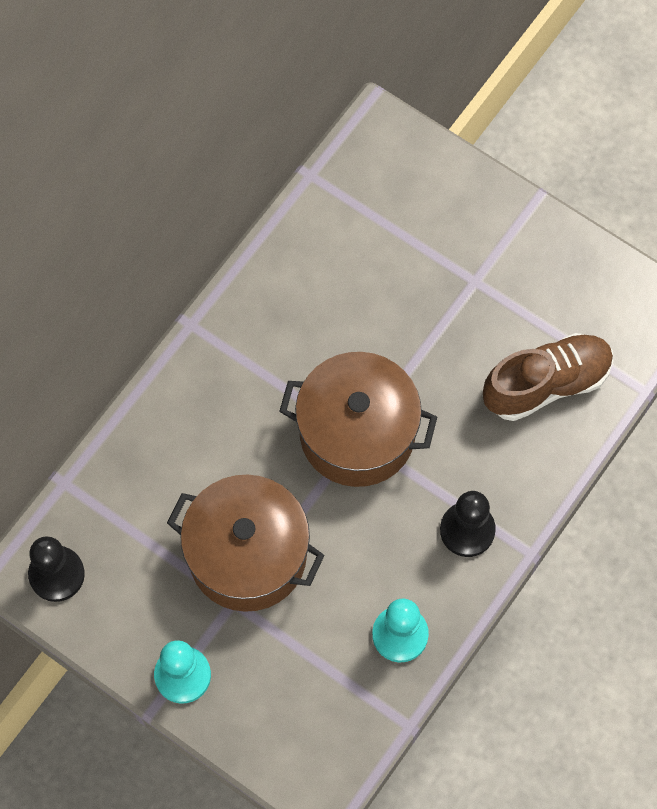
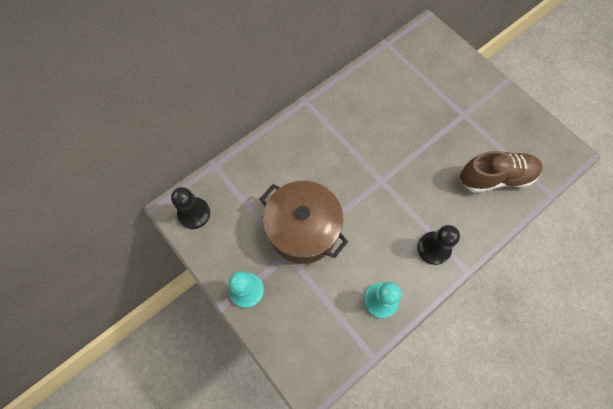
camera: 15 degrees right, 0 degrees up
(357, 433) = (381, 178): brown pot -> none

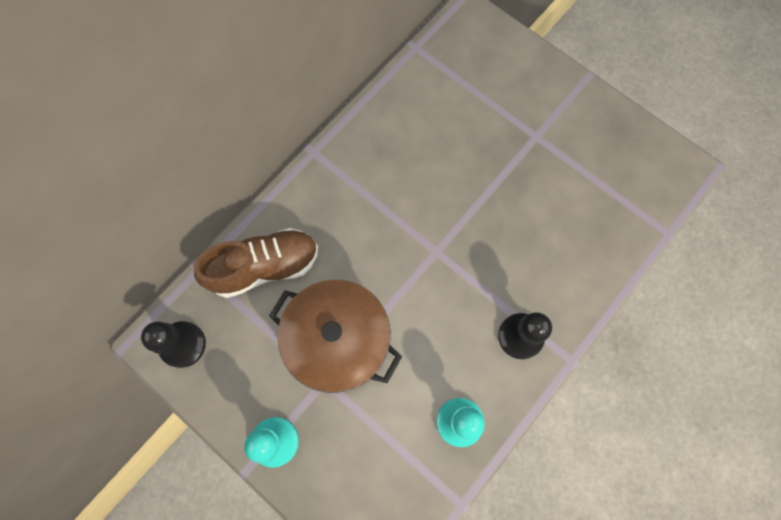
camera: 10 degrees left, 5 degrees up
(495, 177) = (590, 221): brown shoe -> brown shoe (265, 267)

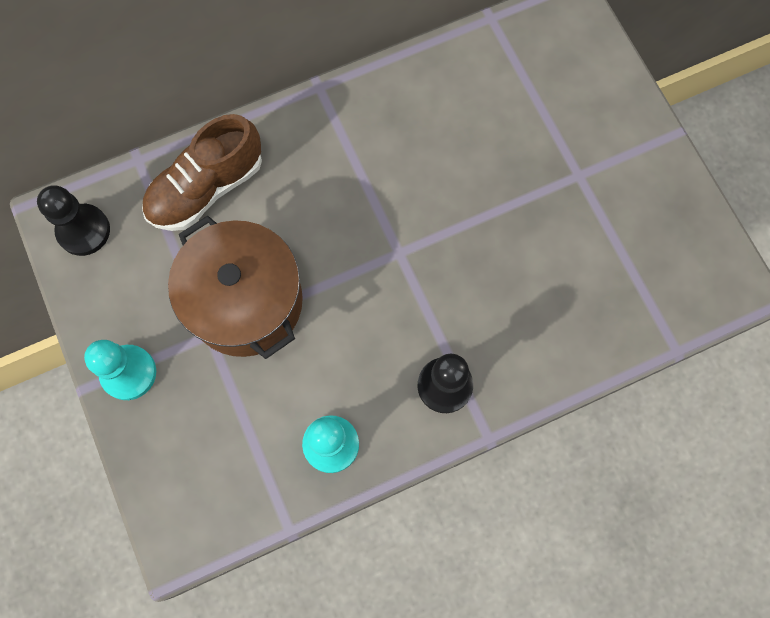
camera: 25 degrees right, 0 degrees up
(265, 267) = (206, 188): brown shoe -> brown shoe turned 135 degrees clockwise

